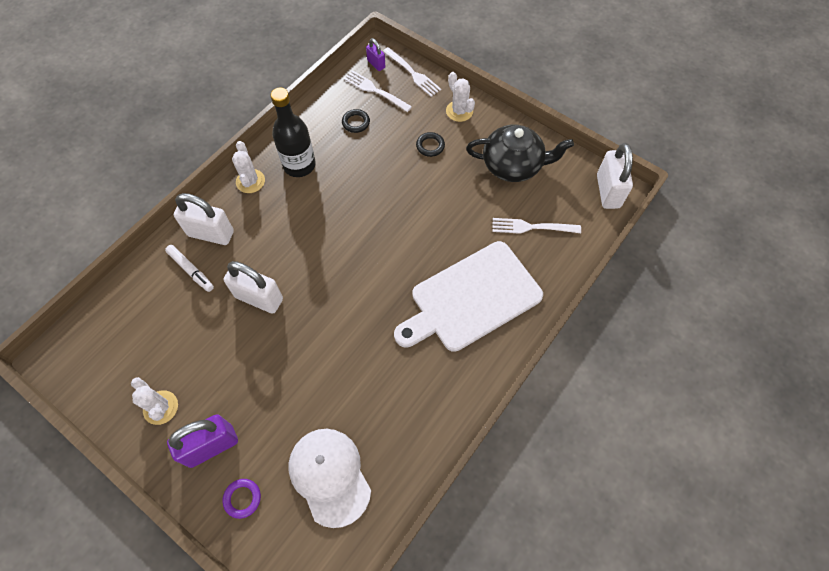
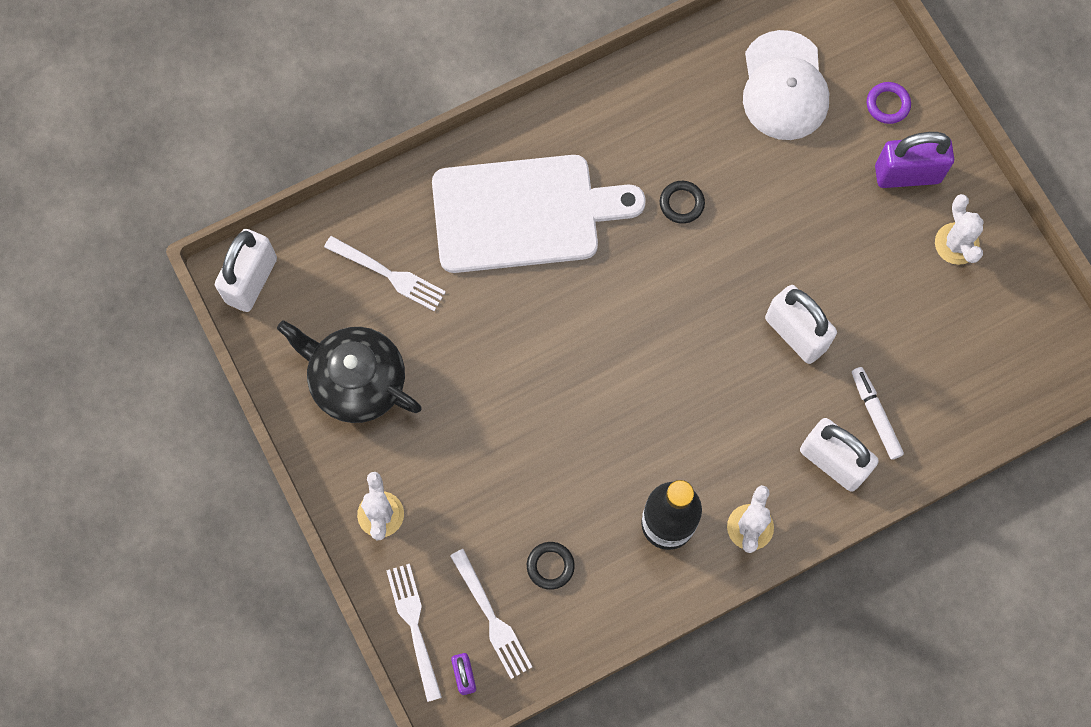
camera: 155 degrees left, 10 degrees up
(430, 146) = (458, 469): black ring -> black ring (681, 203)

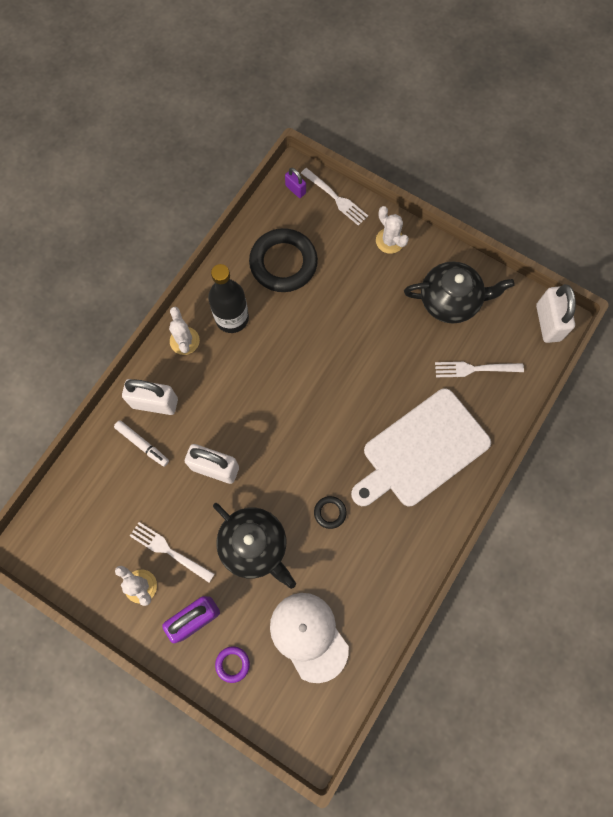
camera: 150 degrees right, 0 degrees up
(491, 617) = (298, 222): white fork -> white fork (169, 551)
(550, 566) = (283, 263): black ring -> black ring, size x2.30
(795, 215) = (254, 546): none -> black teapot

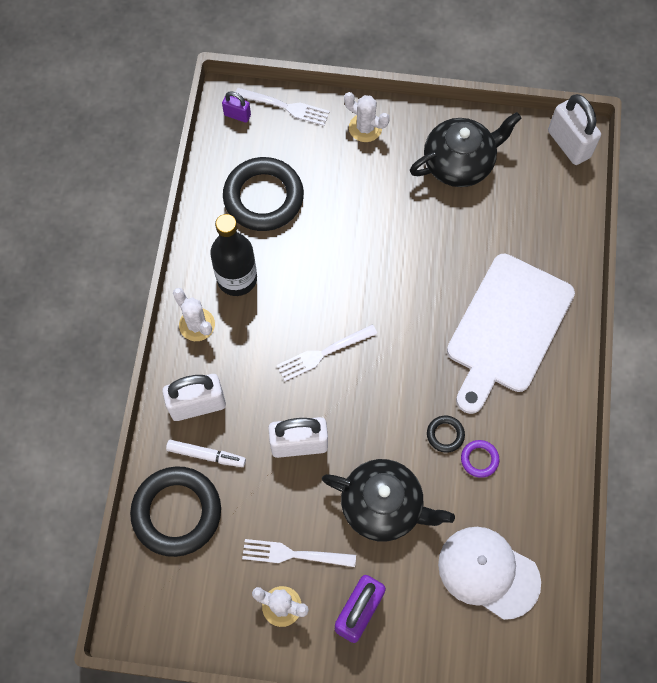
camera: 25 degrees left, 5 degrees down
(100, 478) = (177, 512): none -> black ring
(232, 664) = (423, 640): purple ring -> purple ring (479, 459)
(475, 369) = (519, 222): white fork -> white fork (323, 353)

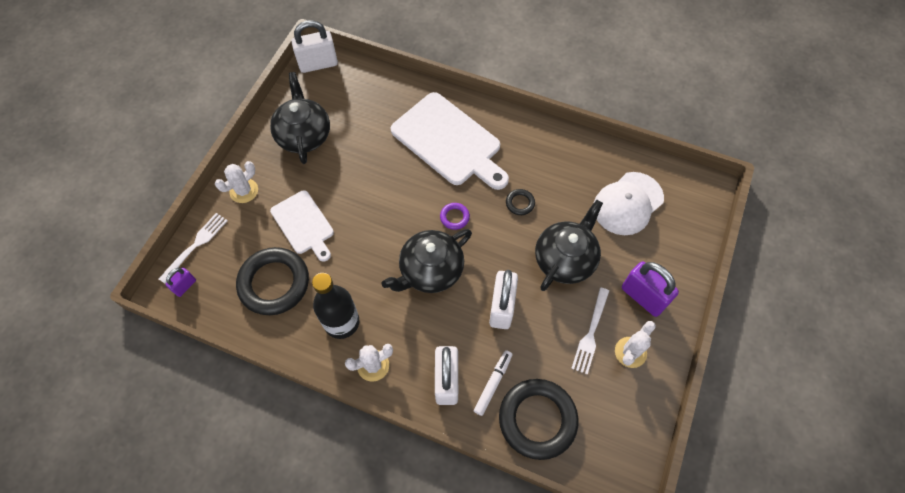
camera: 75 degrees left, 5 degrees down
(323, 353) = (430, 270): white fork -> black teapot
(342, 202) = (303, 224): none -> white cutting board
(479, 459) = (544, 186): purple ring -> purple ring (454, 217)

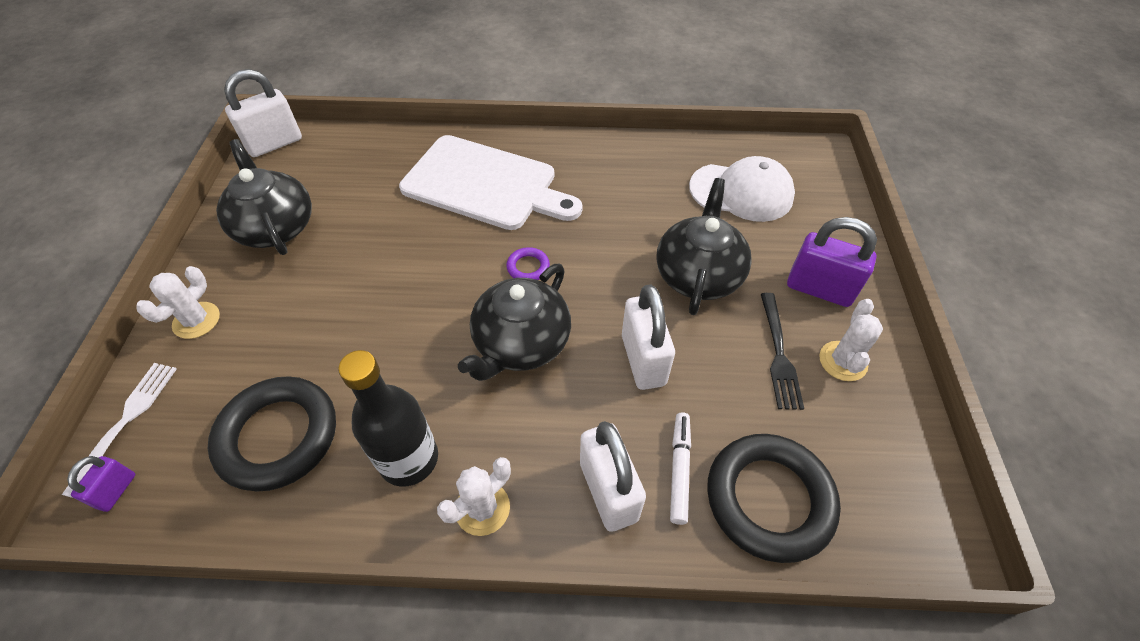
camera: 20 degrees left, 10 degrees down
(303, 224) = (305, 339): white cutting board -> none
(520, 203) = (608, 227): black ring -> none
(590, 333) = (779, 354): white fork -> black fork
(628, 203) = (741, 192): white cap -> white cap turned 105 degrees counterclockwise

